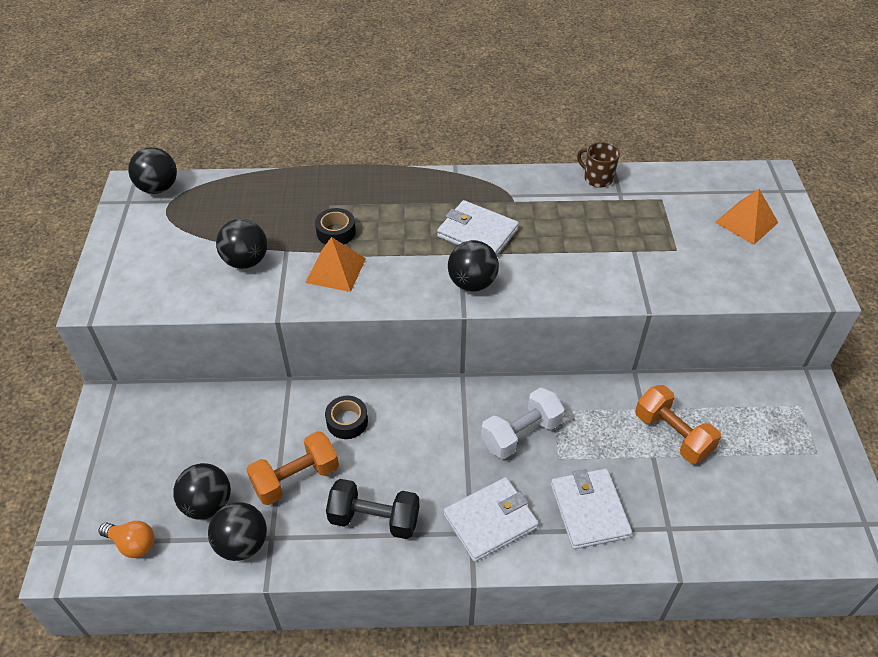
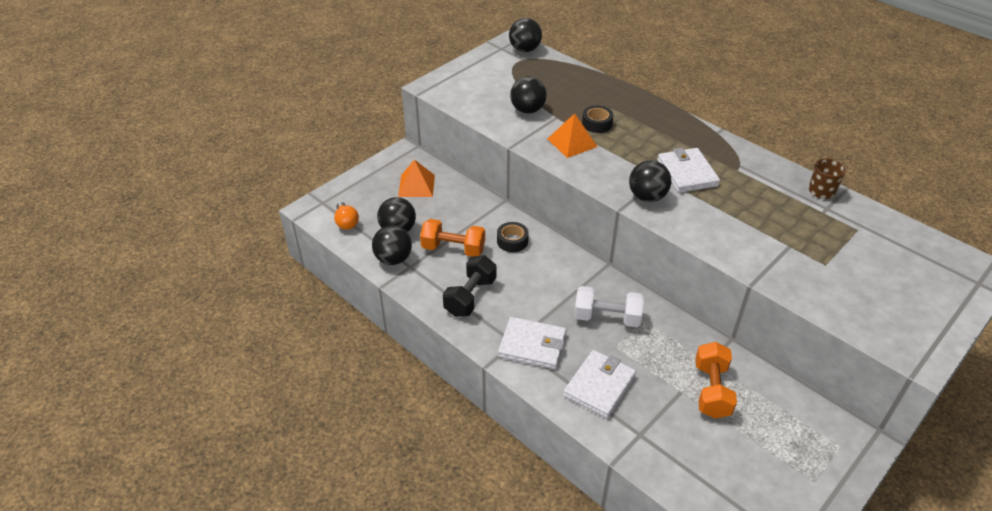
camera: 45 degrees right, 5 degrees down
(374, 519) = (470, 297): black dumbbell -> black dumbbell turned 60 degrees clockwise
(746, 222) = (912, 283): orange pyramid -> orange pyramid (416, 185)

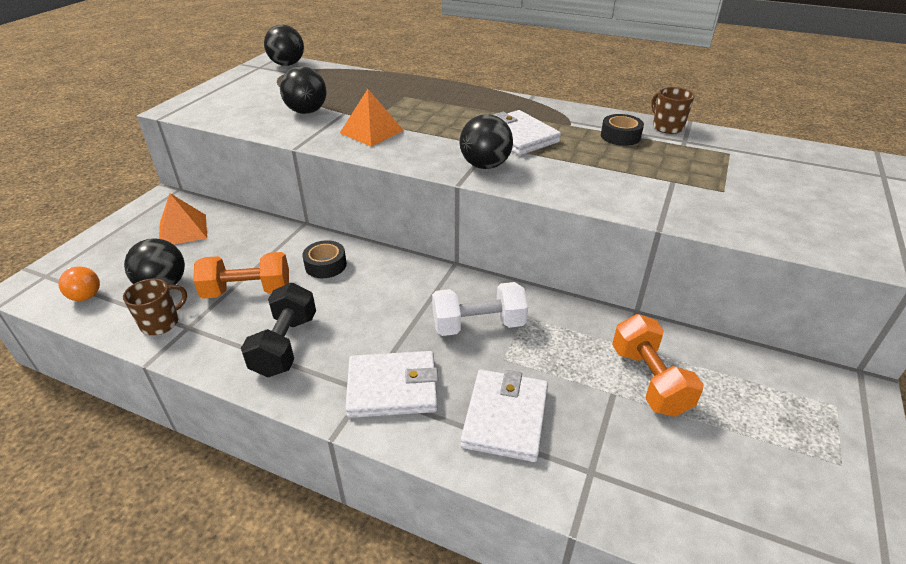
camera: 20 degrees left, 5 degrees down
(393, 259) = (161, 323): black ball -> brown mug
(597, 124) = (394, 111): black tape -> black tape (620, 136)

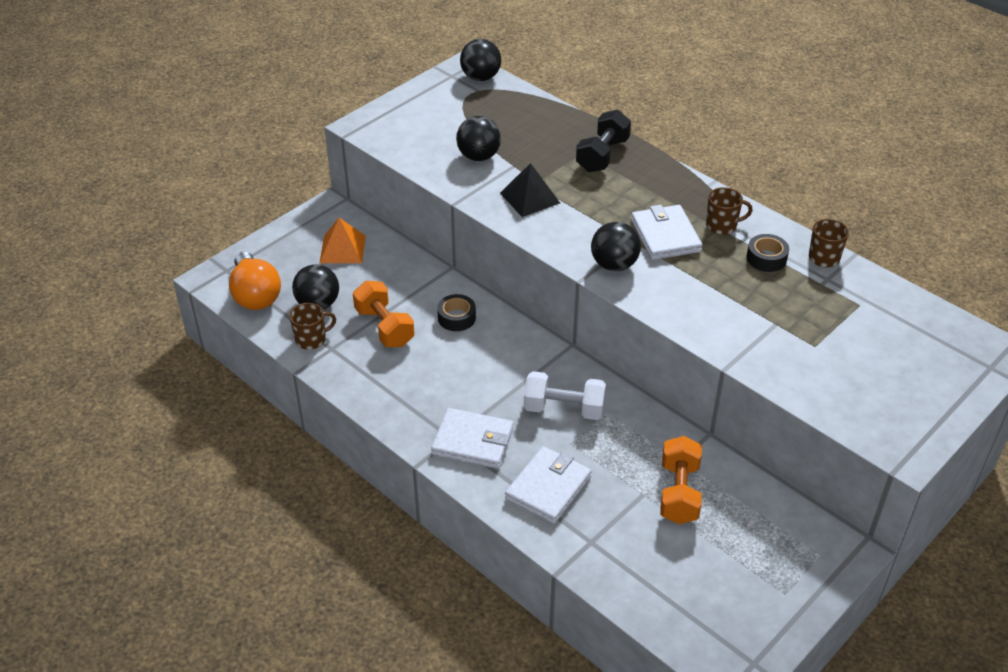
camera: 20 degrees right, 5 degrees up
(83, 292) = (255, 295): orange light bulb -> orange light bulb, size x1.72
(247, 291) = (384, 327): orange dumbbell -> orange dumbbell turned 45 degrees clockwise
(285, 345) = (402, 384): black dumbbell -> black dumbbell (602, 155)
(371, 131) = (529, 198): orange pyramid -> black pyramid
(563, 121) = (722, 226): none -> brown mug

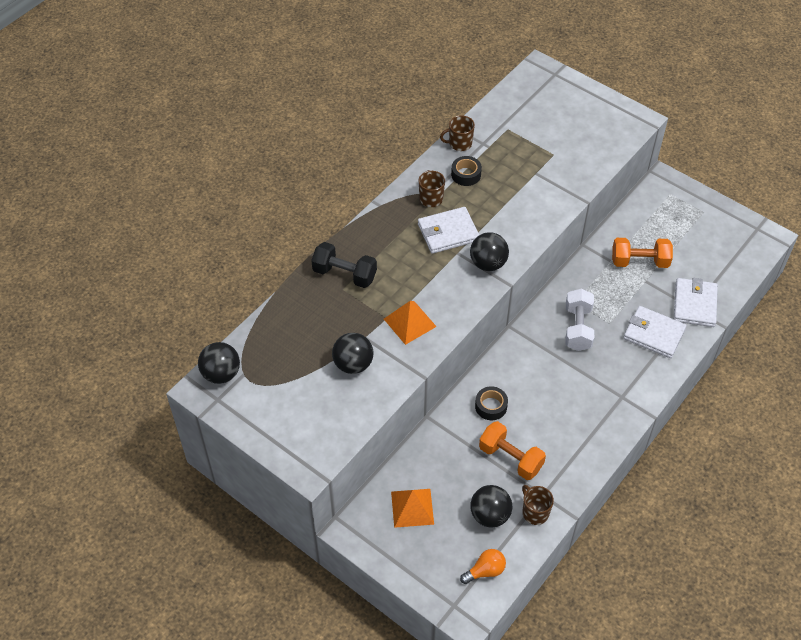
camera: 95 degrees left, 10 degrees up
(255, 295) = (485, 571): orange light bulb -> orange light bulb, size x0.58
(384, 327) = (510, 458): orange dumbbell -> orange dumbbell turned 75 degrees clockwise
(473, 441) = (622, 383): white wallet -> white wallet (694, 304)
(529, 198) = (410, 322): black pyramid -> orange pyramid

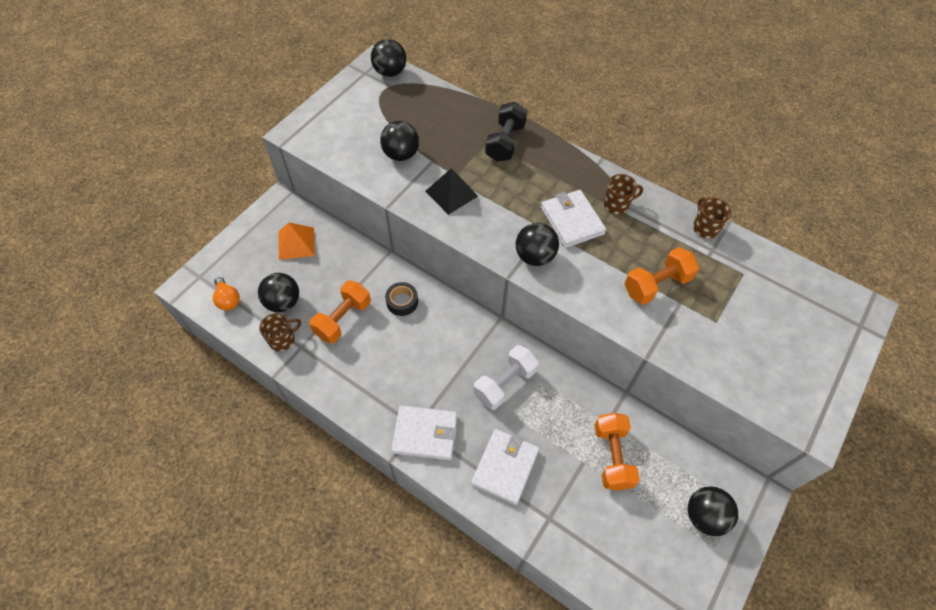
camera: 85 degrees right, 5 degrees up
(410, 322) = (451, 193): orange pyramid -> black pyramid
(466, 174) = (659, 234): black tape -> none
(518, 185) = (656, 285): none -> orange dumbbell
(578, 328) = (505, 384): white dumbbell -> white dumbbell turned 45 degrees counterclockwise
(682, 213) = (704, 516): none -> black ball
(694, 304) = (555, 520): white wallet -> white wallet (425, 434)

